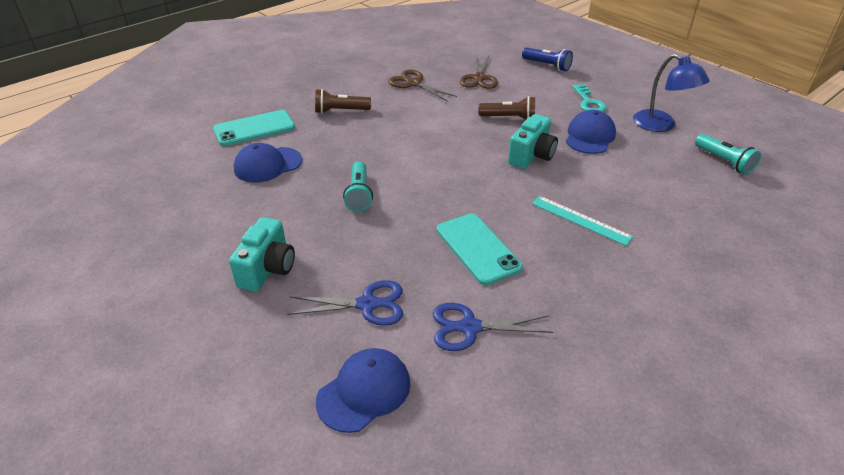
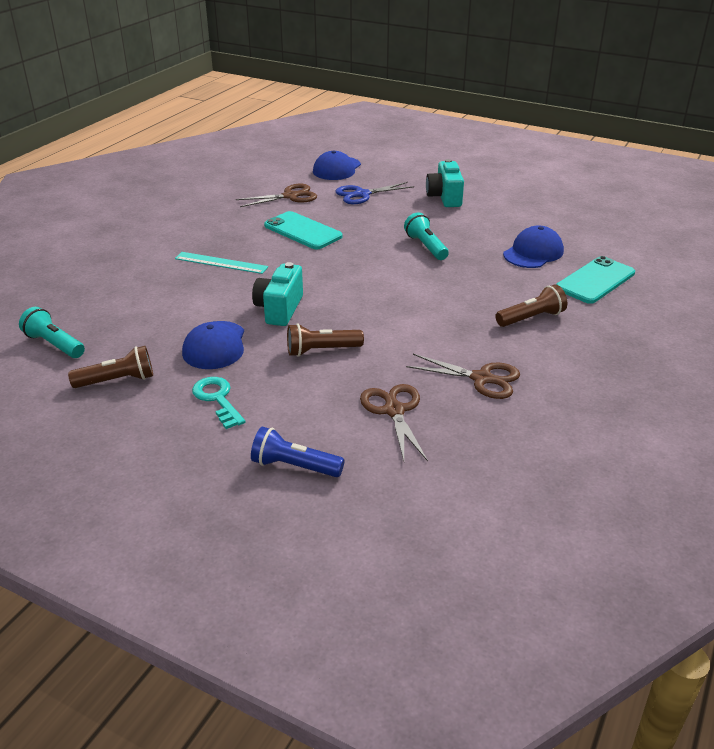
camera: 160 degrees right, 5 degrees down
(470, 327) = (290, 196): blue scissors -> brown scissors
(661, 125) = (117, 380): blue lamp -> brown flashlight

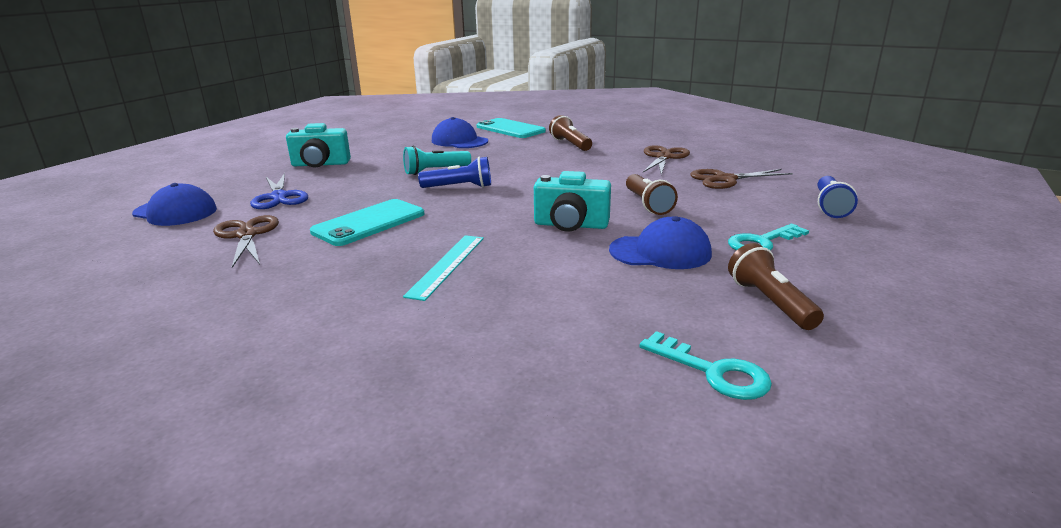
camera: 90 degrees left, 10 degrees down
(54, 344) = (713, 372): turquoise flashlight -> turquoise key
(379, 260) = (459, 187): none -> blue flashlight

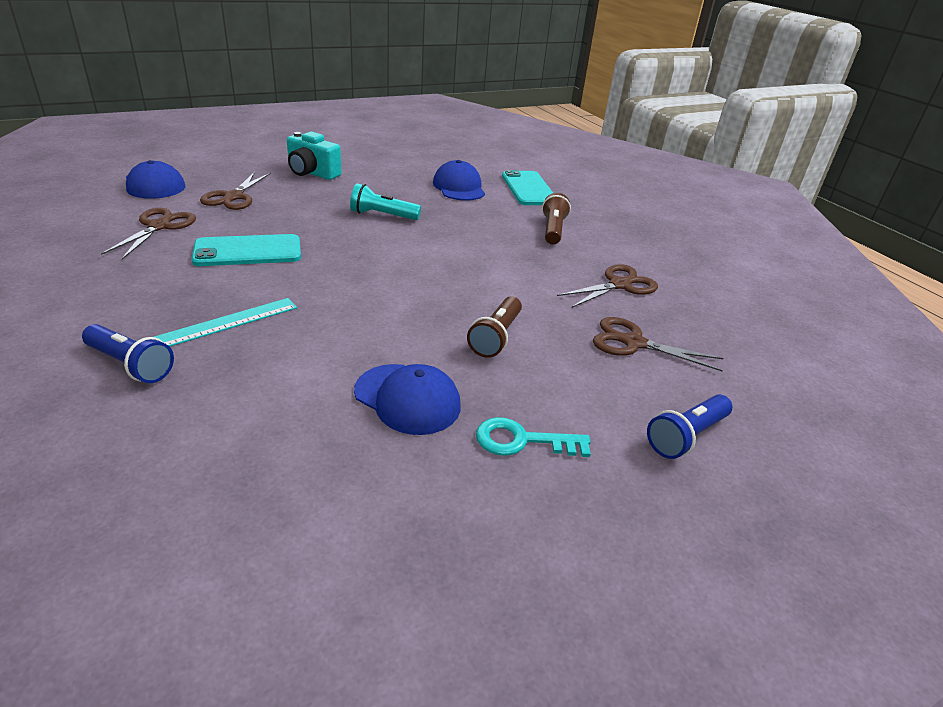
camera: 30 degrees right, 10 degrees up
(279, 197) = (233, 197): blue scissors -> brown scissors
(459, 187) = (371, 242): blue flashlight -> blue flashlight (130, 365)
(571, 225) = (386, 328): turquoise camera -> none
(713, 372) = (221, 550): turquoise key -> none
(770, 302) = (398, 512): brown flashlight -> none

